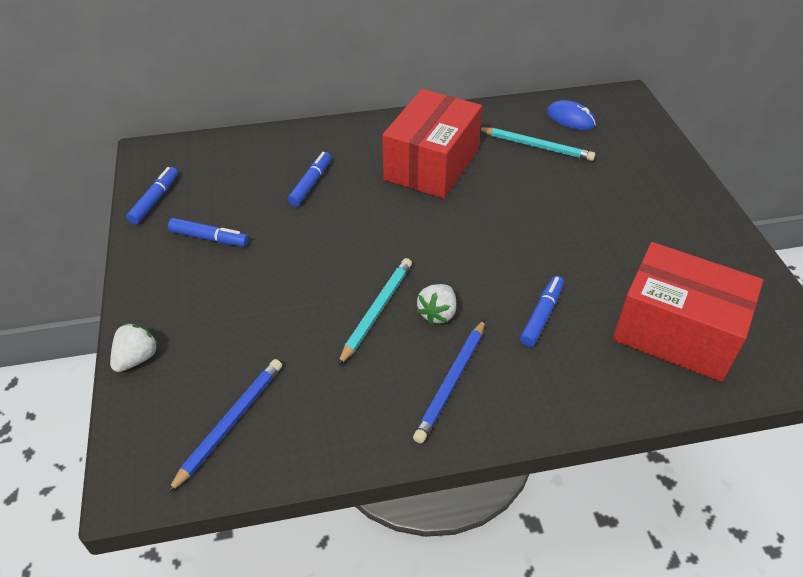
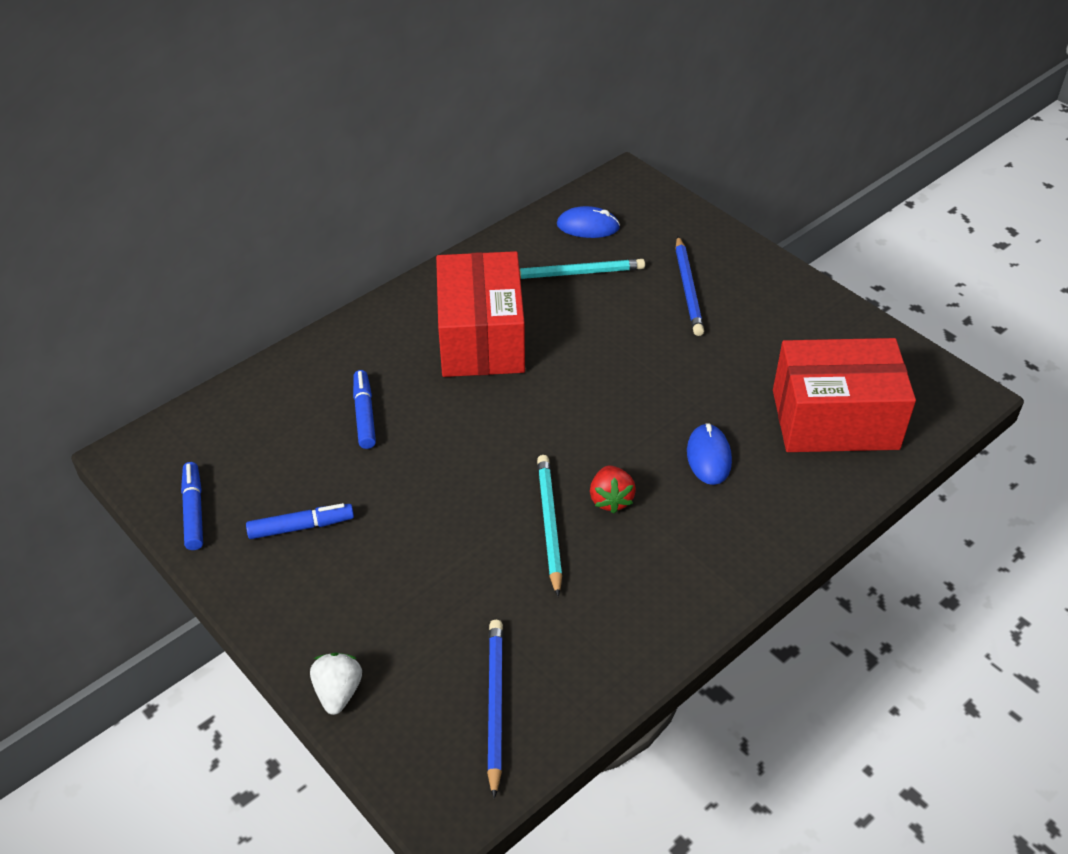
camera: 30 degrees left, 0 degrees up
(437, 313) = (610, 499): white strawberry -> red strawberry
(451, 382) = (674, 561): blue pencil -> blue pencil (688, 289)
(541, 315) = (708, 457): blue marker -> blue mouse

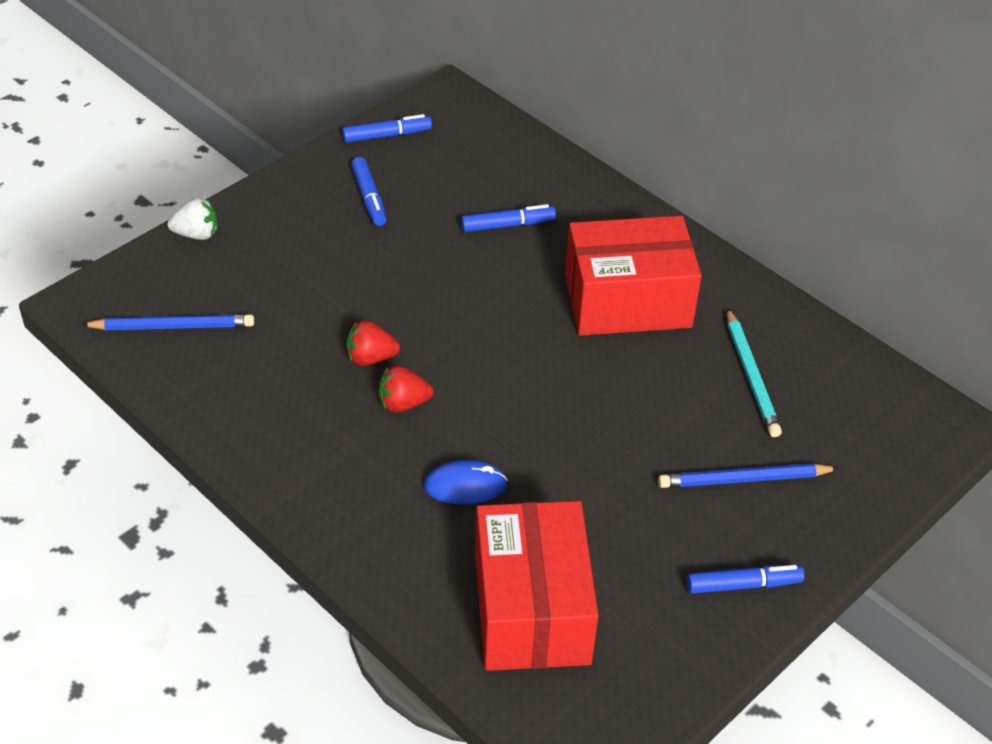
camera: 85 degrees right, 0 degrees up
(549, 524) = (370, 358): turquoise pencil -> red strawberry
(588, 226) = (841, 387): blue mouse -> none
(792, 300) = (743, 585): none -> blue marker

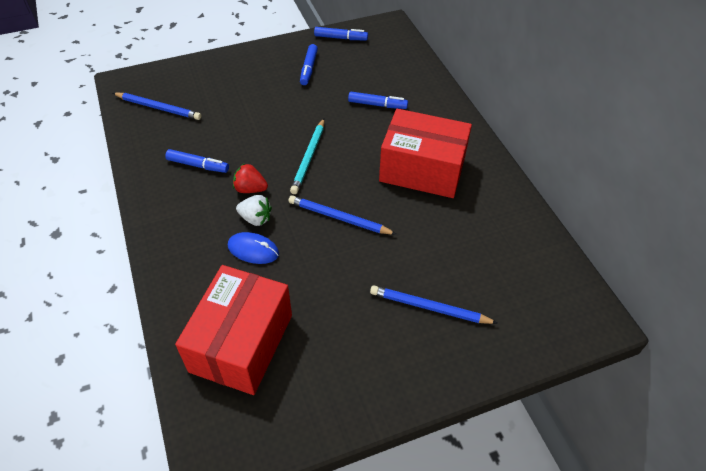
camera: 25 degrees right, 5 degrees up
(196, 234) = (205, 63): white strawberry -> white strawberry (256, 218)
(370, 358) = (250, 157): red strawberry -> none
(556, 403) = (339, 218): none -> blue pencil
(743, 585) = (386, 380): blue marker -> blue marker (198, 165)
(751, 376) = (474, 241): turquoise pencil -> turquoise pencil (309, 158)

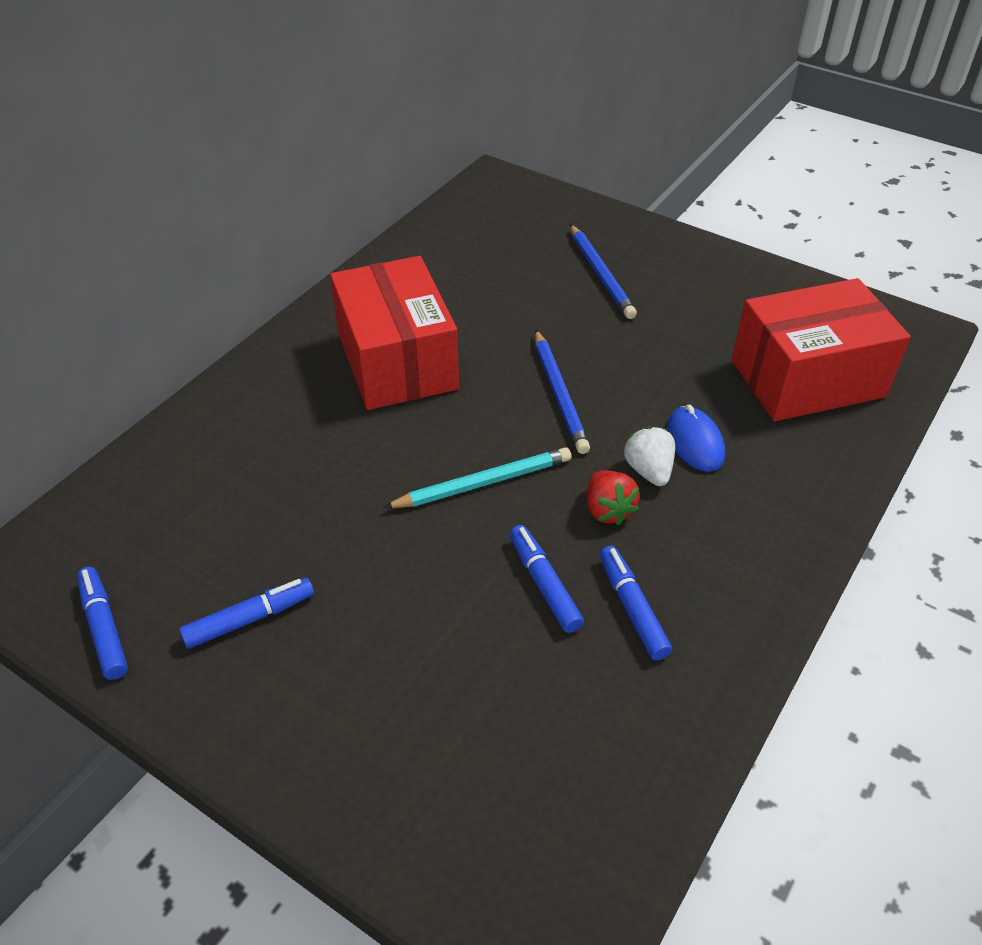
camera: 125 degrees left, 5 degrees down
(158, 108) = (567, 793): blue pencil -> none
(377, 105) = (288, 469): blue marker -> blue marker (544, 584)

